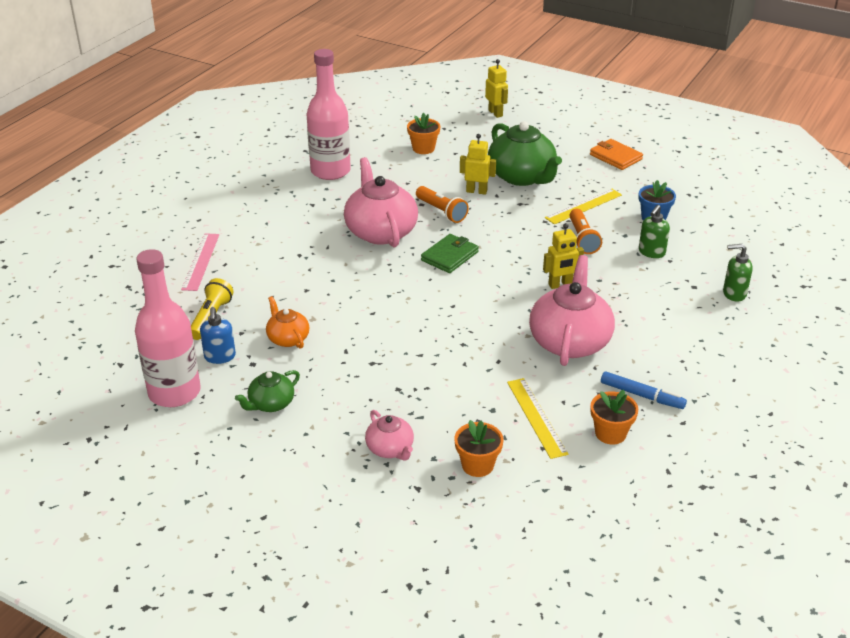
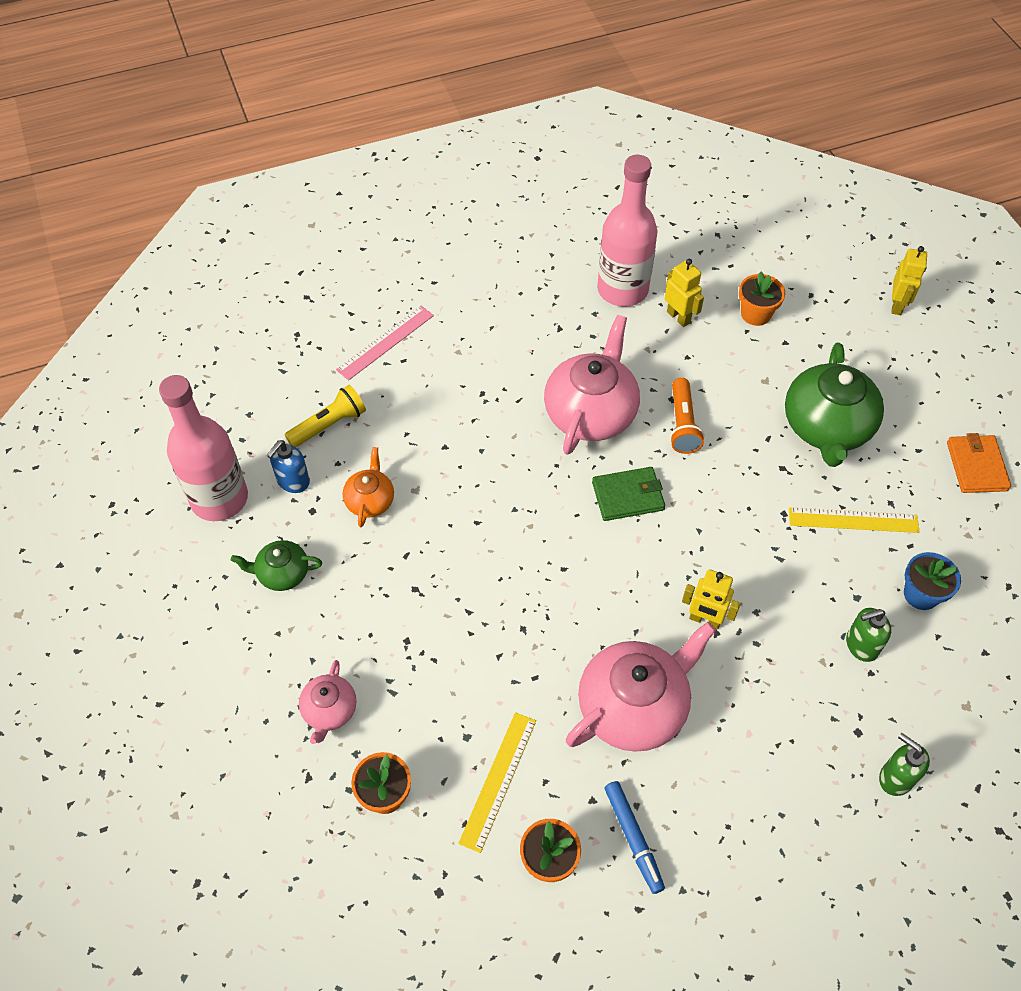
camera: 40 degrees right, 20 degrees up
(476, 191) = (751, 417): yellow robot -> yellow robot (678, 317)
(582, 239) = (799, 569): orange flashlight -> none

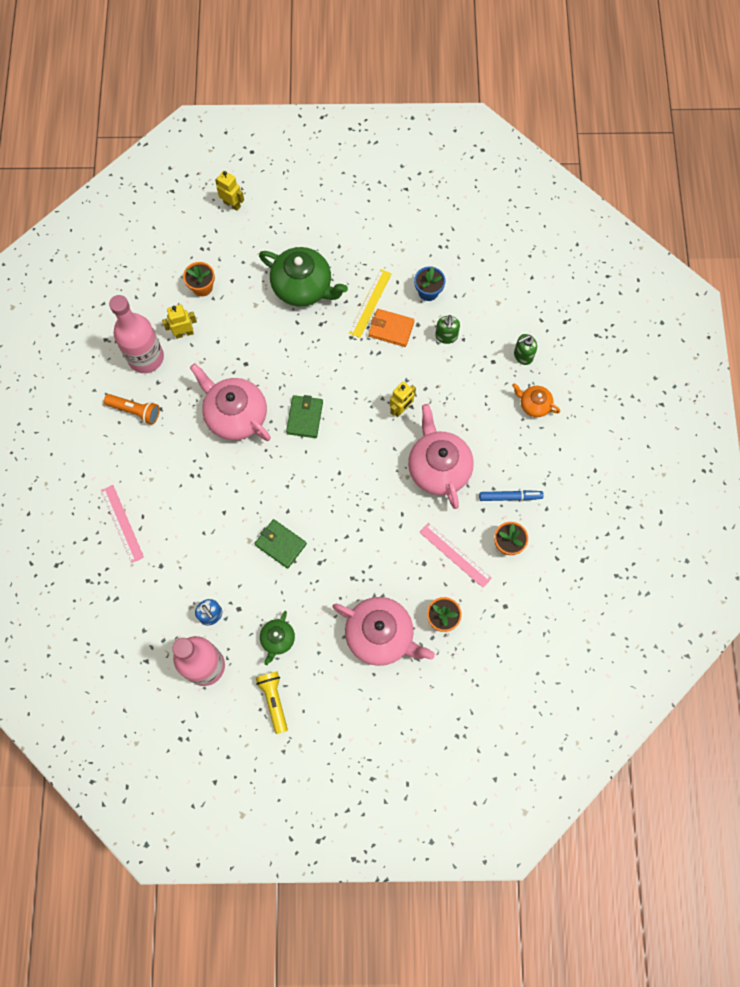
camera: 70 degrees left, 15 degrees up
(329, 425) = (175, 580): yellow flashlight -> yellow flashlight (274, 700)
(329, 710) = (380, 635): pink teapot -> pink teapot, size x1.94
(370, 500) = (246, 570): orange teapot -> orange teapot (534, 405)
(424, 530) = (280, 544): none -> green wallet
(498, 780) = (455, 555): yellow ruler -> pink ruler
(682, 424) = (267, 365): orange flashlight -> orange flashlight (135, 411)
(976, 466) = (362, 222): orange wallet -> orange wallet (391, 329)

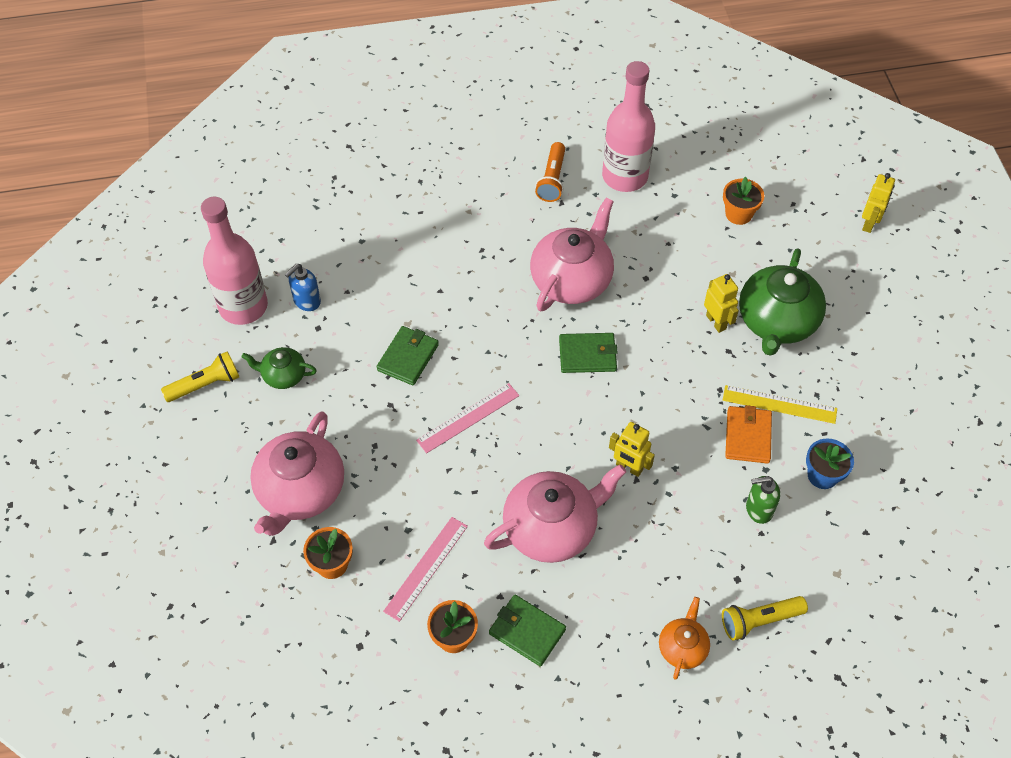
camera: 80 degrees right, 15 degrees down
(122, 523) = (408, 195): pink ruler -> pink ruler (468, 418)
(184, 333) = (669, 207): yellow robot -> yellow robot (716, 322)
(510, 497) = (527, 631): blue marker -> green wallet
(523, 355) = (759, 621): green soap dispenser -> yellow flashlight

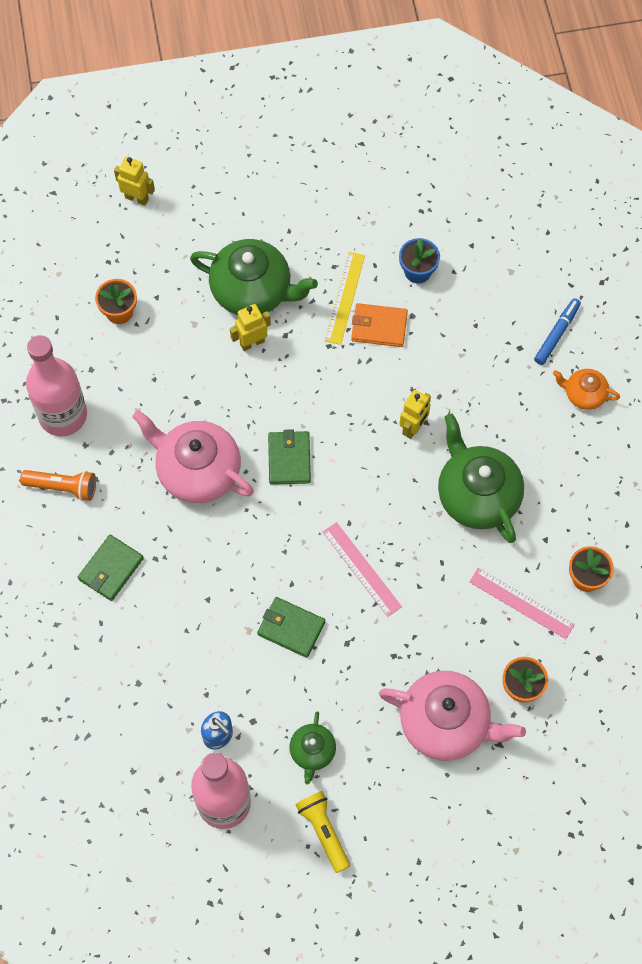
camera: 90 degrees left, 10 degrees up
(527, 631) = (577, 517): green wallet -> green wallet (111, 569)
(551, 528) = (477, 495): pink teapot -> green teapot
(758, 509) = (453, 325): green soap dispenser -> none
(759, 621) = (556, 334): yellow flashlight -> blue marker

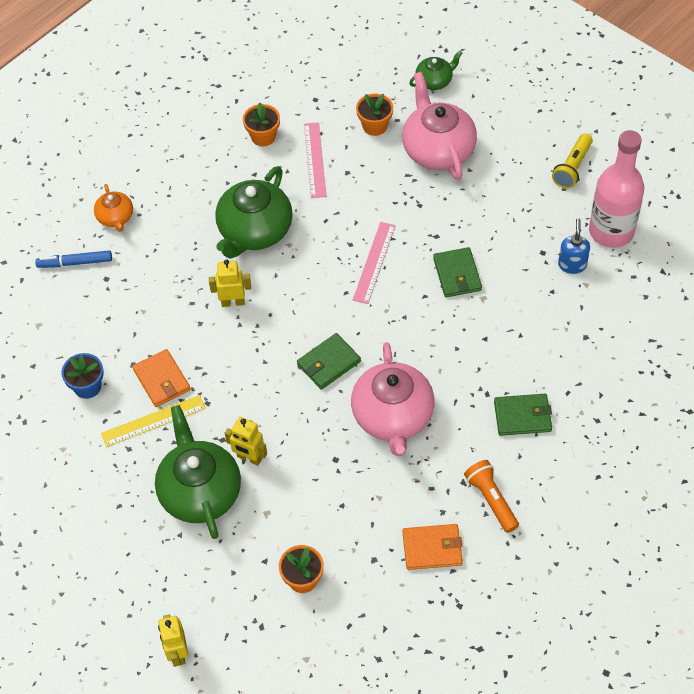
camera: 125 degrees left, 10 degrees down
(63, 415) = (432, 548): pink bottle -> orange wallet
(312, 751) = (529, 206): green teapot -> green teapot (434, 81)

